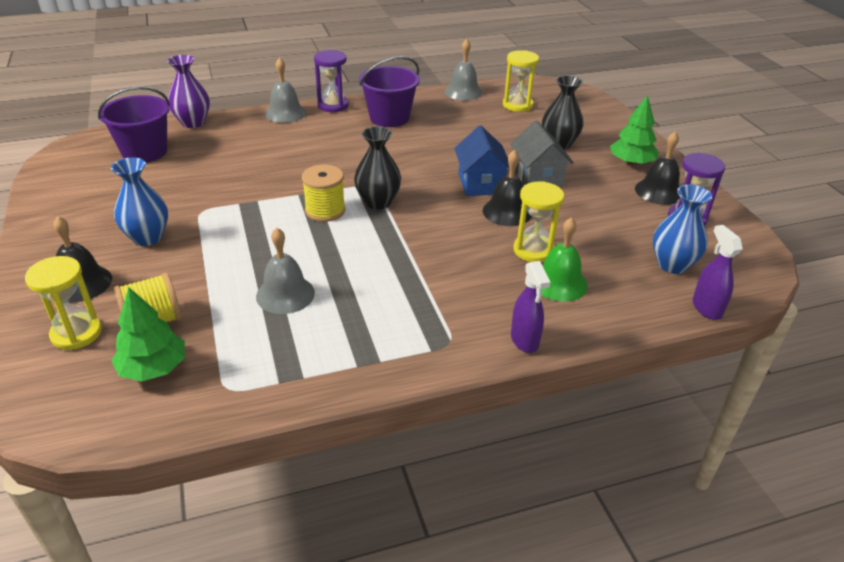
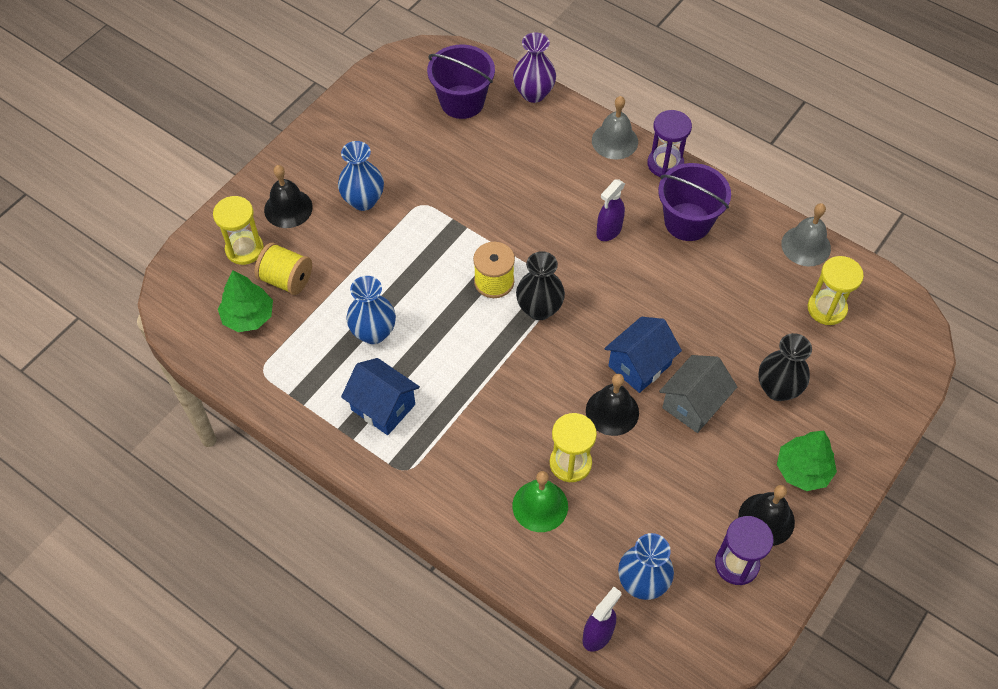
camera: 55 degrees right, 20 degrees up
(285, 294) = (373, 332): grey bell -> blue vase
(368, 325) = (383, 407): none -> blue house
(524, 340) = (447, 518): purple spray bottle -> purple spray bottle (608, 231)

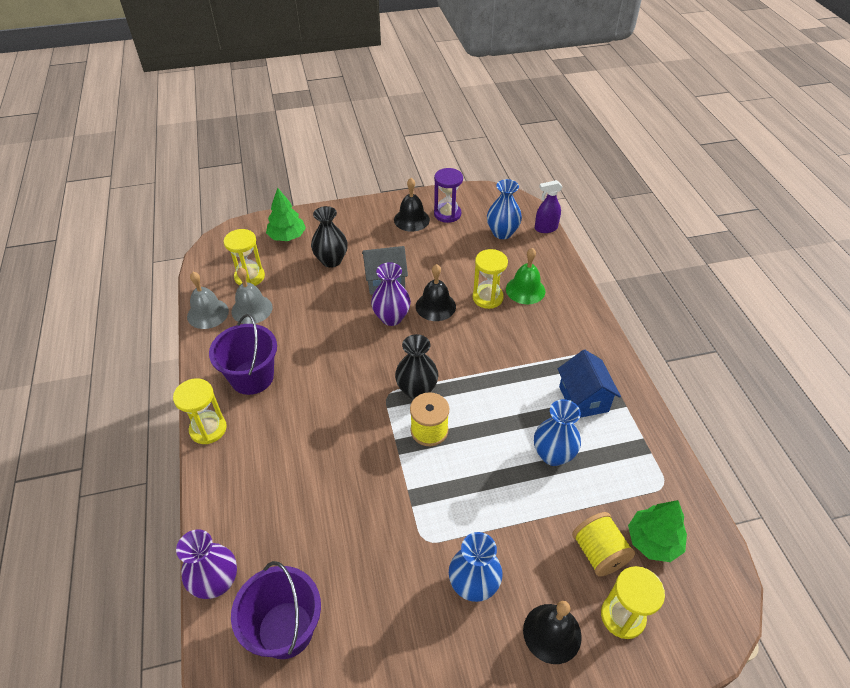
camera: 140 degrees left, 10 degrees down
(608, 231) = (310, 409): purple spray bottle -> none
(614, 141) = (215, 477): grey bell -> grey bell (252, 309)
(639, 365) = (391, 318): blue house -> purple vase
(665, 164) = (208, 429): purple hourglass -> yellow hourglass
(803, 470) = (368, 225): green tree -> green tree (287, 236)

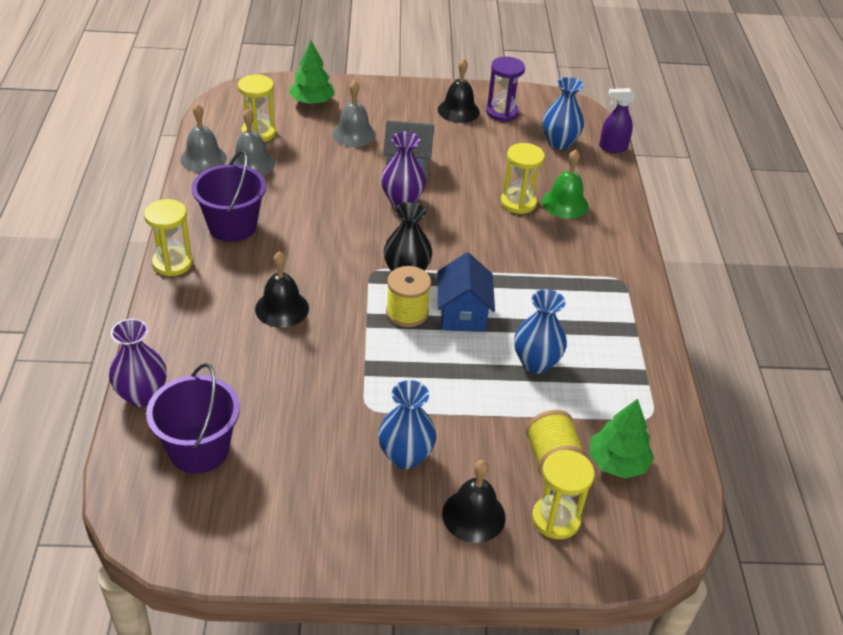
camera: 10 degrees right, 5 degrees down
(331, 260) = (353, 134): black vase -> grey bell
(435, 306) = (455, 199): black bell -> black bell (282, 308)
(583, 399) = (591, 319): blue house -> blue house (462, 314)

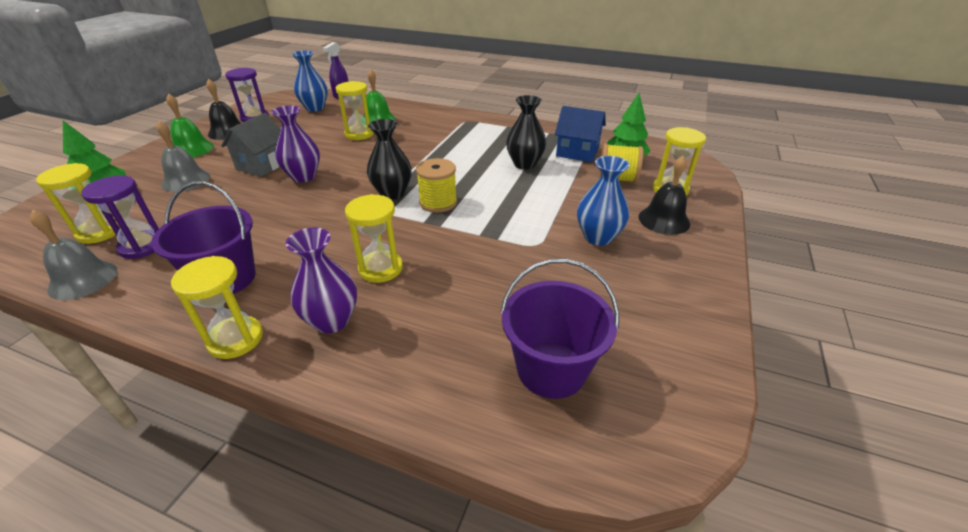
camera: 65 degrees left, 5 degrees down
(142, 395) = (444, 409): purple vase -> purple vase (332, 321)
(251, 163) = (142, 246): grey bell -> purple hourglass
(282, 308) = (380, 268): black bell -> yellow hourglass
(409, 107) = (192, 149): none -> green bell
(462, 314) = (457, 180): blue house -> blue house (577, 152)
(536, 363) = (524, 164): blue vase -> black vase

